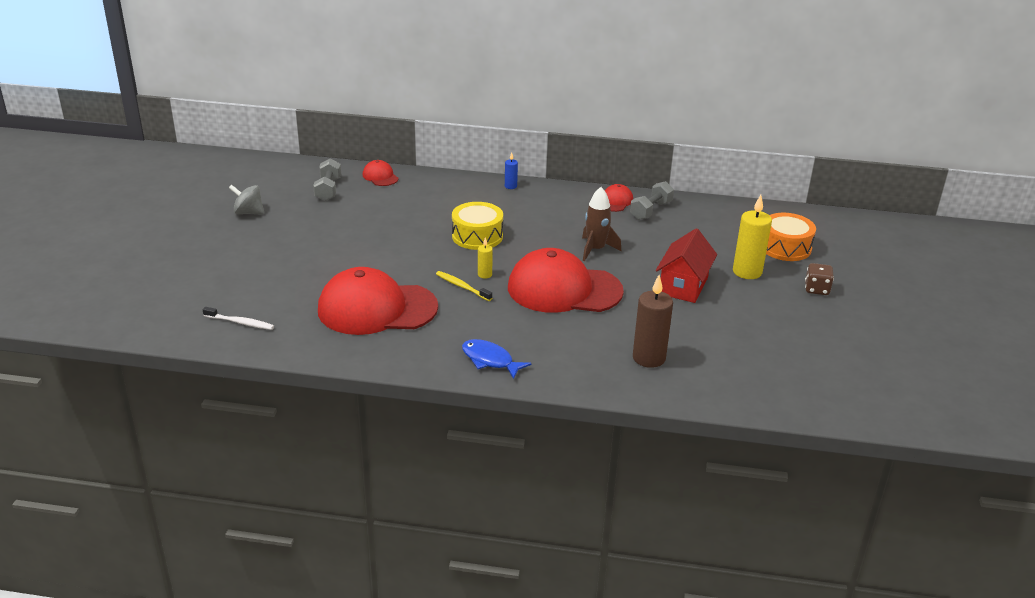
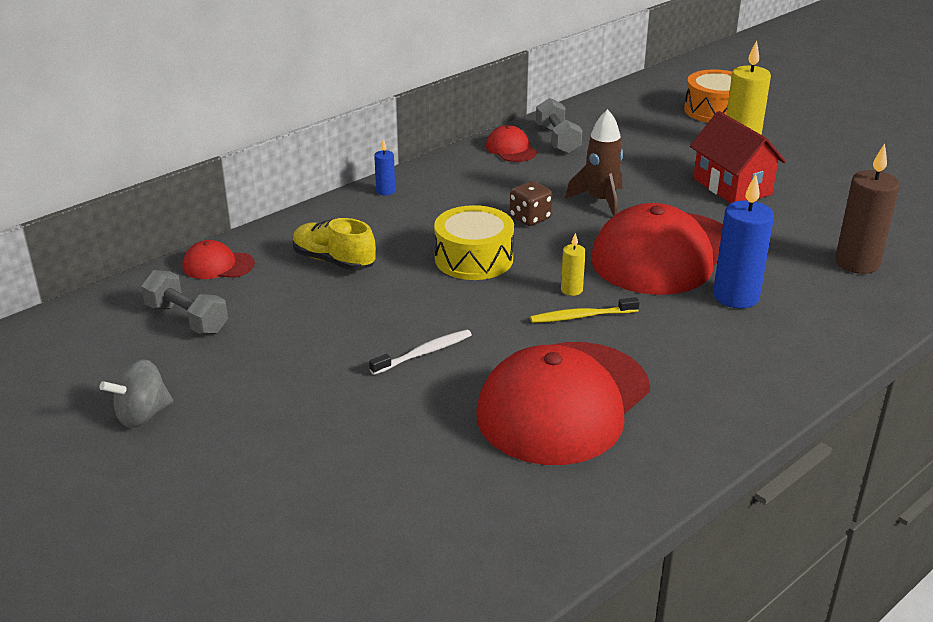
camera: 50 degrees left, 0 degrees up
(240, 322) = (464, 548): white toothbrush -> white toothbrush (424, 353)
(423, 201) = (334, 261): none -> yellow shoe
(490, 360) = (773, 364): blue fish -> none
(547, 327) = (736, 297): none -> blue candle
(816, 289) = (808, 130): brown dice -> brown dice (530, 218)

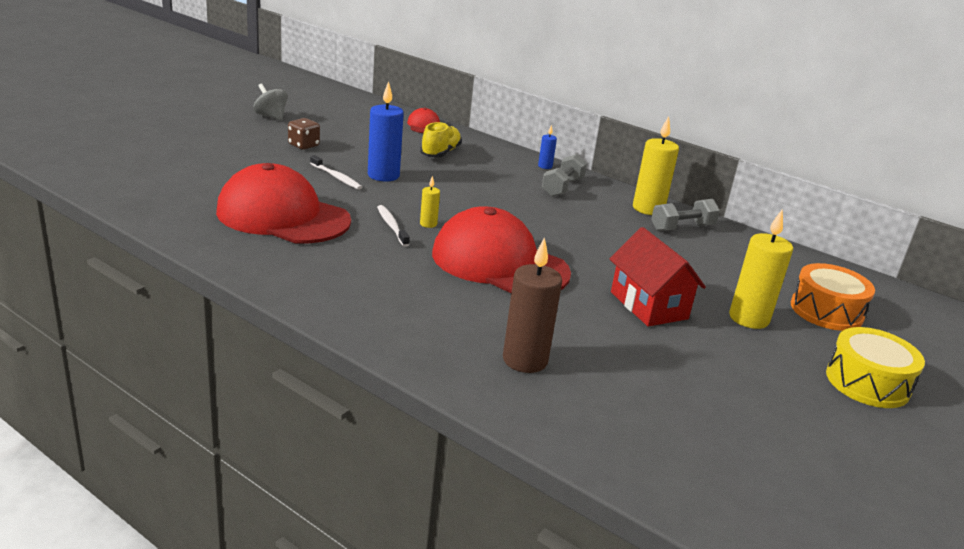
camera: 75 degrees right, 5 degrees down
(187, 319) = (363, 121): grey dumbbell -> grey dumbbell (562, 187)
(474, 259) = (460, 193): yellow drum -> yellow drum (867, 382)
(511, 149) = (648, 209): red cap -> yellow candle
(530, 218) = (532, 213): brown dice -> brown dice (303, 145)
(581, 316) = (391, 226): yellow toothbrush -> white toothbrush
(600, 201) = (578, 241): brown rocket -> none
(732, 187) = (648, 305): red house -> red house turned 75 degrees counterclockwise
(736, 297) = (439, 289): blue candle -> blue candle (383, 175)

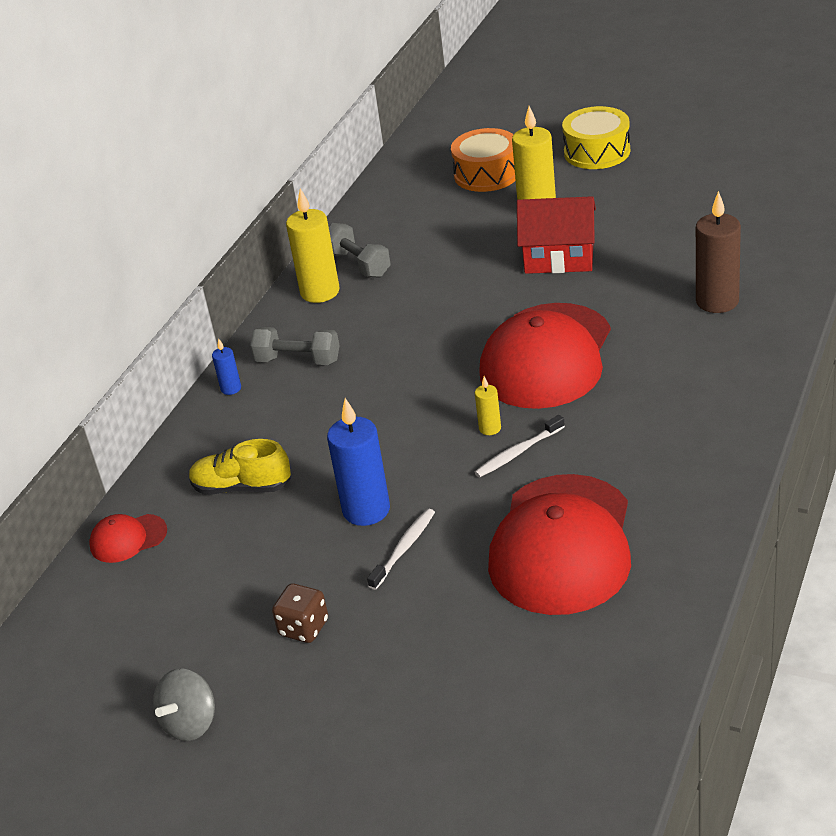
camera: 95 degrees left, 10 degrees up
(648, 305) = (559, 258): red house -> red house turned 45 degrees clockwise

